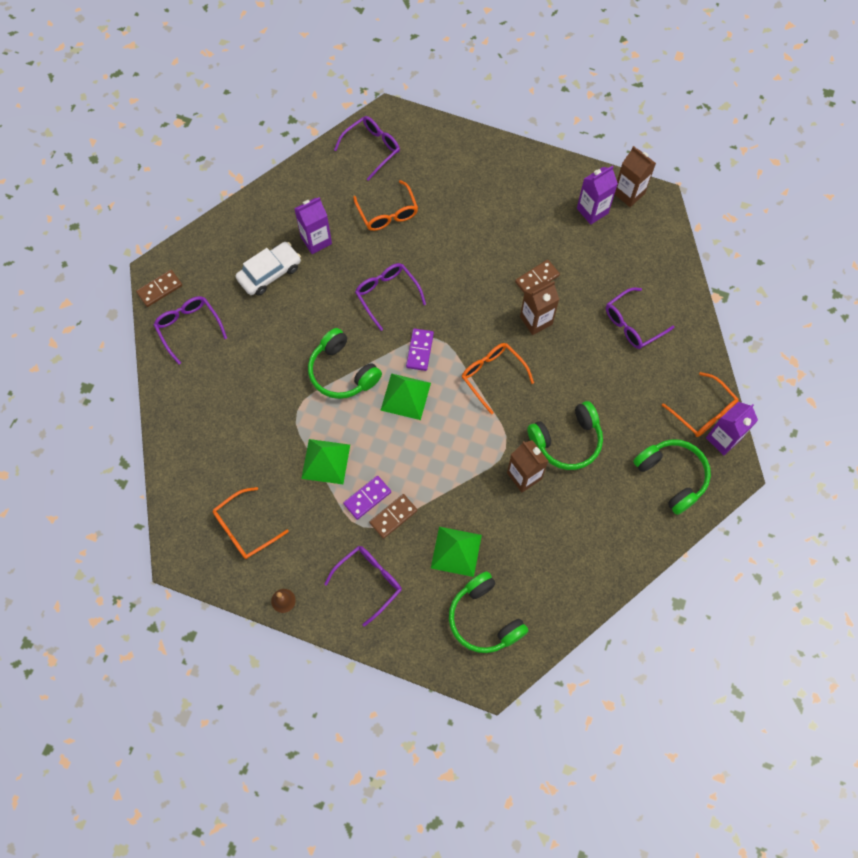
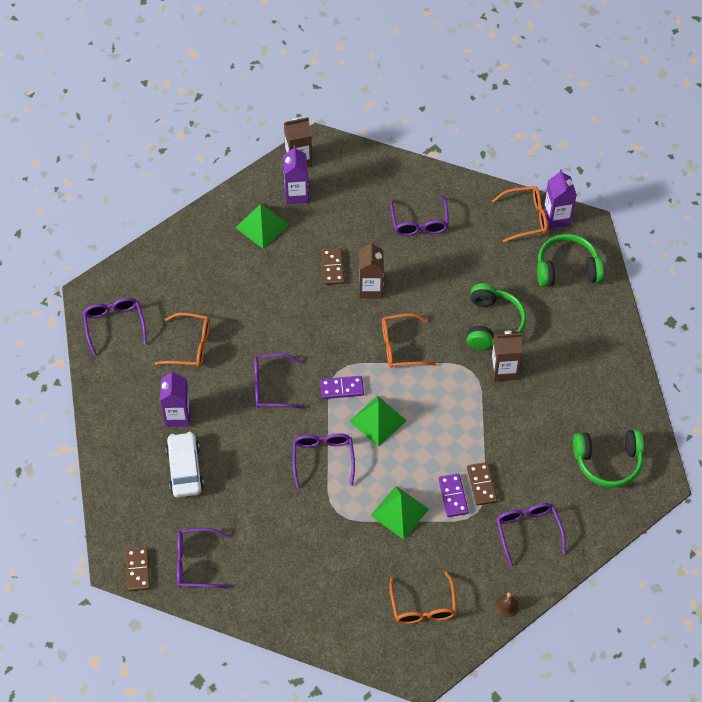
camera: 60 degrees left, 10 degrees down
(342, 372) = (323, 458): green headphones -> purple glasses
(420, 350) = (342, 388): purple domino -> purple domino turned 45 degrees counterclockwise
(456, 551) = (539, 453): green pyramid -> green pyramid (262, 226)

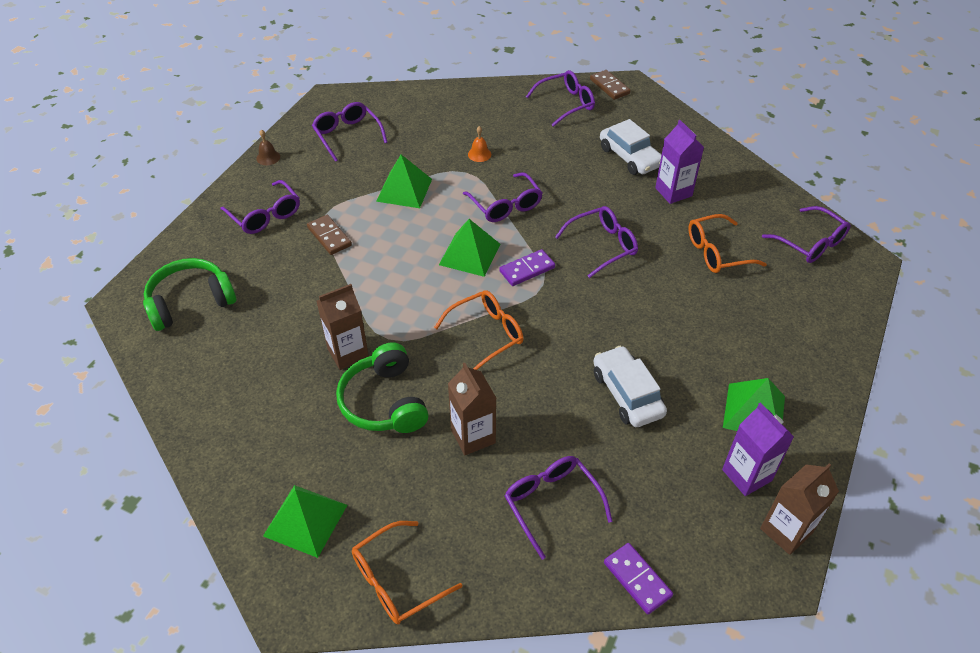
camera: 155 degrees right, 10 degrees down
(313, 529) = (479, 154): none -> orange bell
(332, 267) = (627, 394): brown domino -> white car
(371, 288) = (563, 386): brown carton -> brown carton (473, 436)
(423, 607) = (347, 135): orange glasses -> purple glasses
(453, 496) = (355, 218): purple domino -> purple domino (637, 579)
(556, 217) = (347, 602): purple carton -> none
(567, 268) = (305, 520): green headphones -> green pyramid

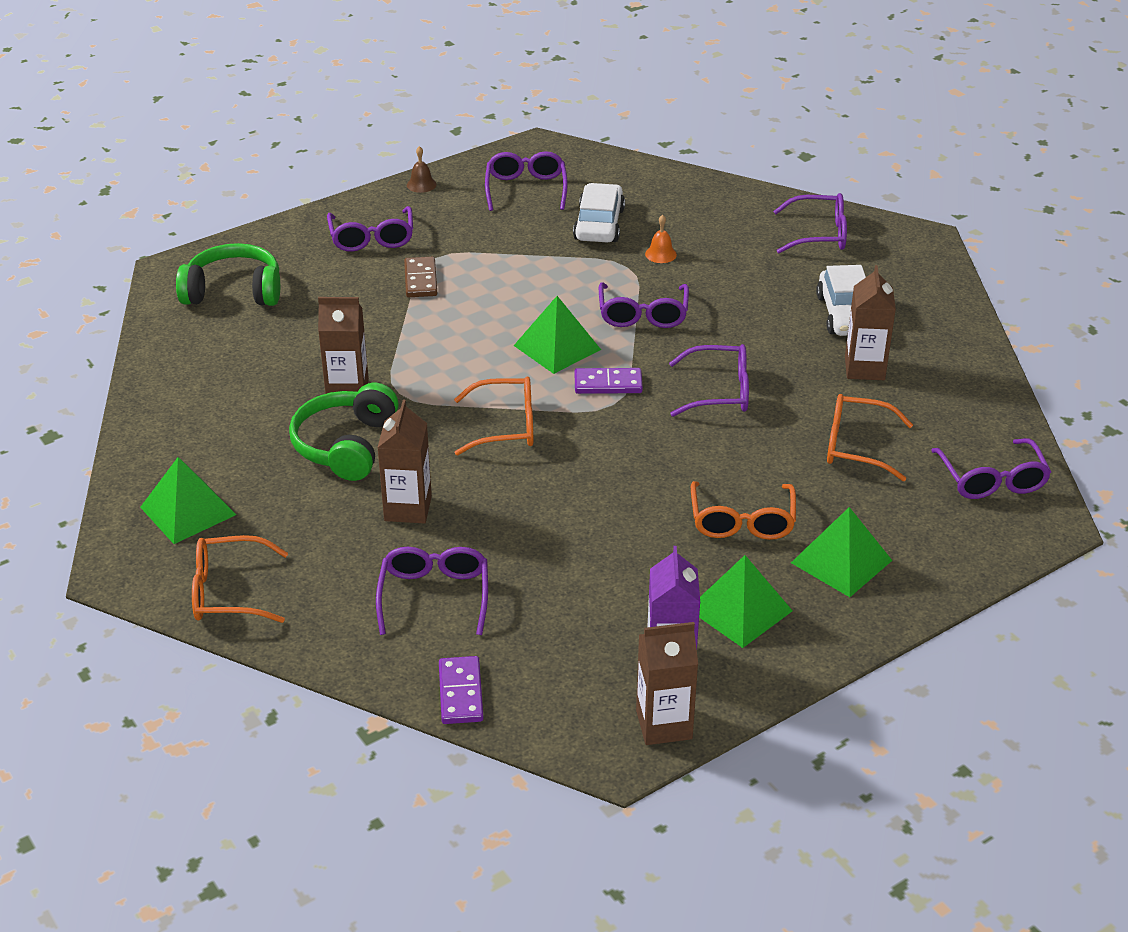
camera: 30 degrees right, 10 degrees down
(404, 190) = (541, 262): green pyramid -> green pyramid (841, 561)
(609, 86) = (895, 233): brown domino -> none
(627, 394) = (608, 537): white car -> white car (599, 224)
(673, 192) = (864, 368): purple carton -> brown carton
(698, 341) = (742, 522): none -> orange glasses

